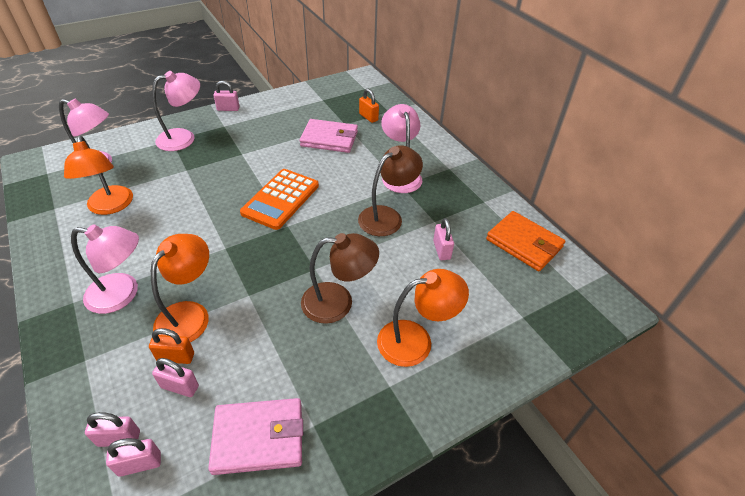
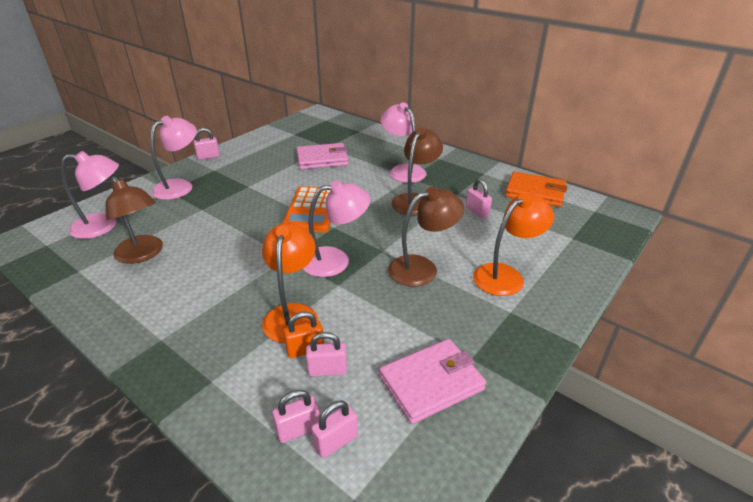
camera: 20 degrees left, 10 degrees down
(110, 207) = (143, 254): orange lamp -> brown lamp
(122, 294) = (211, 318): pink lamp -> pink lamp (335, 260)
(368, 117) = (345, 138): orange padlock -> none

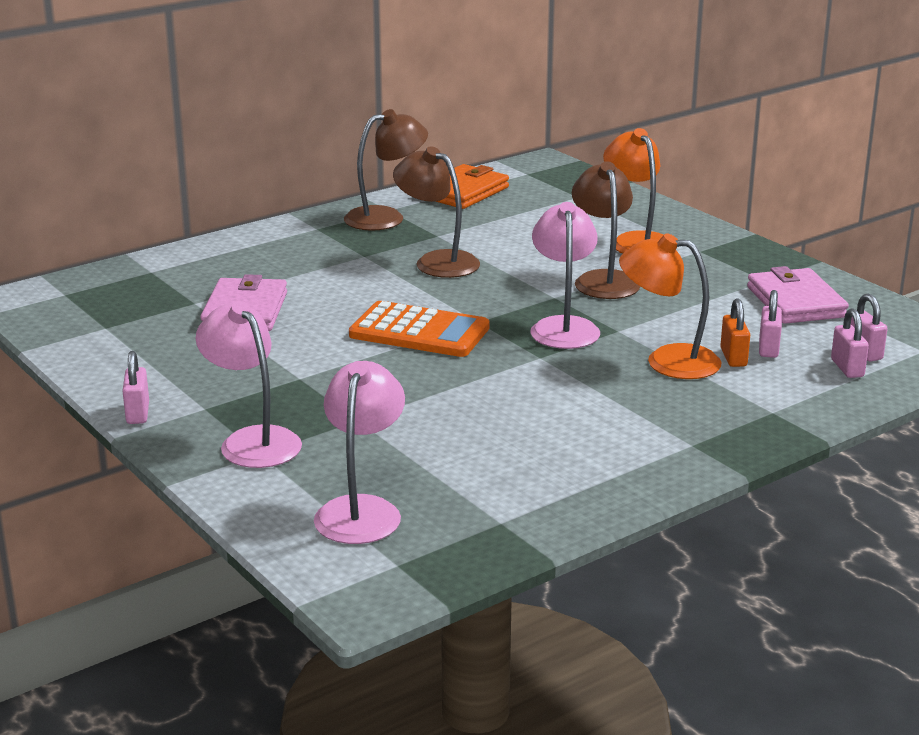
camera: 75 degrees left, 10 degrees down
(143, 254) = (480, 467): brown lamp -> brown lamp (386, 217)
(403, 170) = (338, 257): pink lamp -> none
(477, 211) = (491, 231): pink padlock -> none

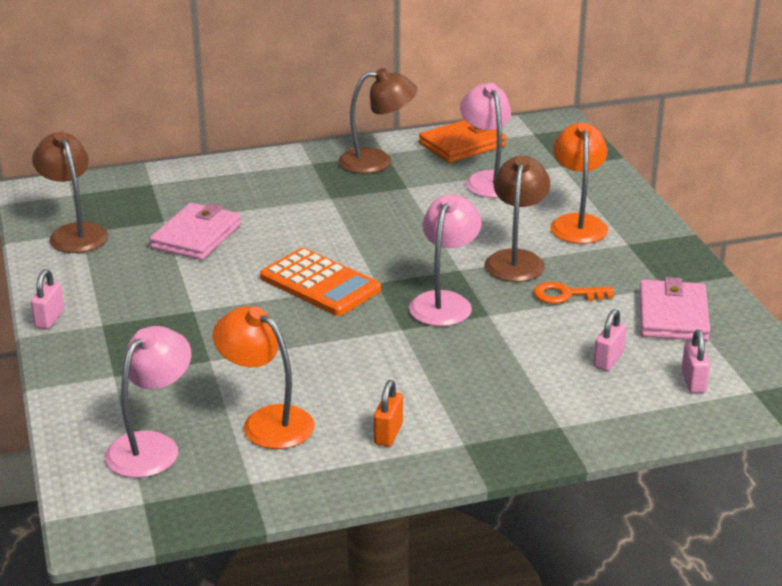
camera: 20 degrees right, 5 degrees up
(252, 440) = (116, 363): pink lamp -> pink lamp (489, 179)
(437, 261) = (387, 214): brown lamp -> brown lamp (75, 233)
(667, 361) = (508, 355): orange lamp -> orange lamp (267, 421)
(679, 301) = (566, 295): none -> orange key
(733, 357) = (569, 363): orange padlock -> orange padlock (388, 433)
(847, 368) = (664, 395): pink padlock -> none

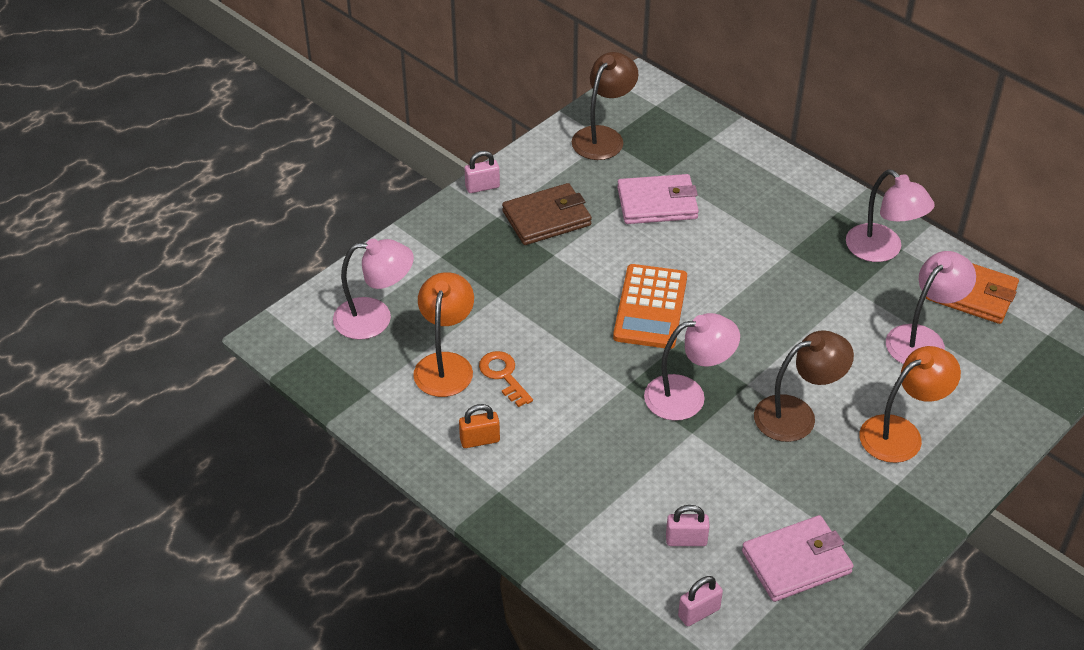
camera: 60 degrees right, 15 degrees up
(140, 298) = (546, 218): none -> brown wallet
(377, 161) = (882, 250): brown lamp -> pink lamp
(566, 295) = (767, 472): orange key -> orange key (503, 375)

